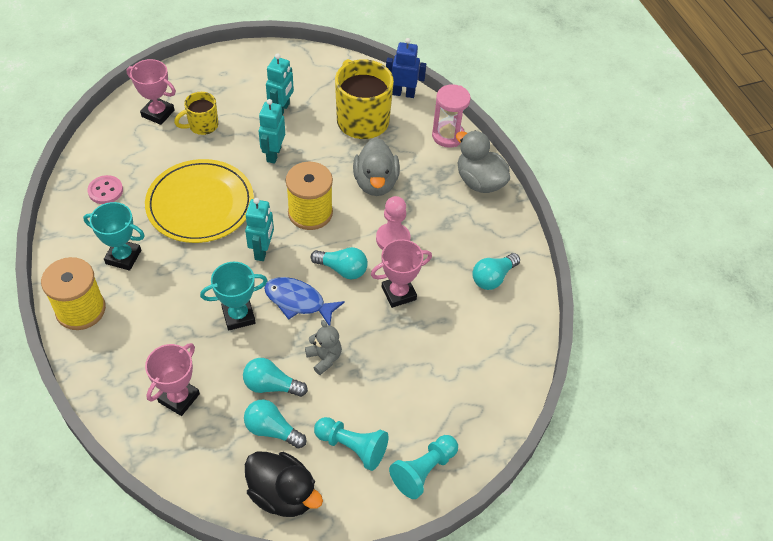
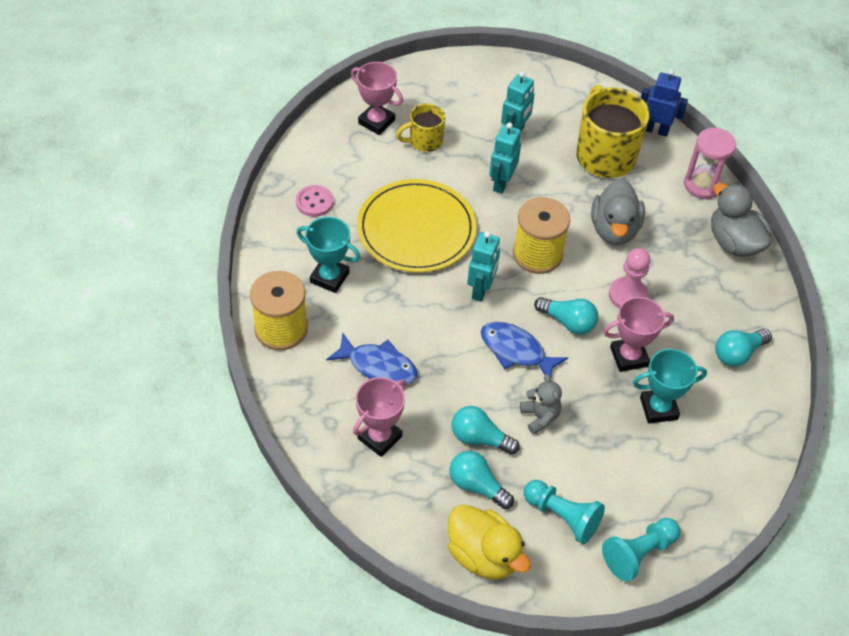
camera: 10 degrees right, 0 degrees up
(173, 332) = (378, 366): none -> blue fish
(238, 316) = (449, 358): turquoise trophy -> turquoise trophy (658, 408)
(283, 494) = (483, 555): black duck -> yellow duck

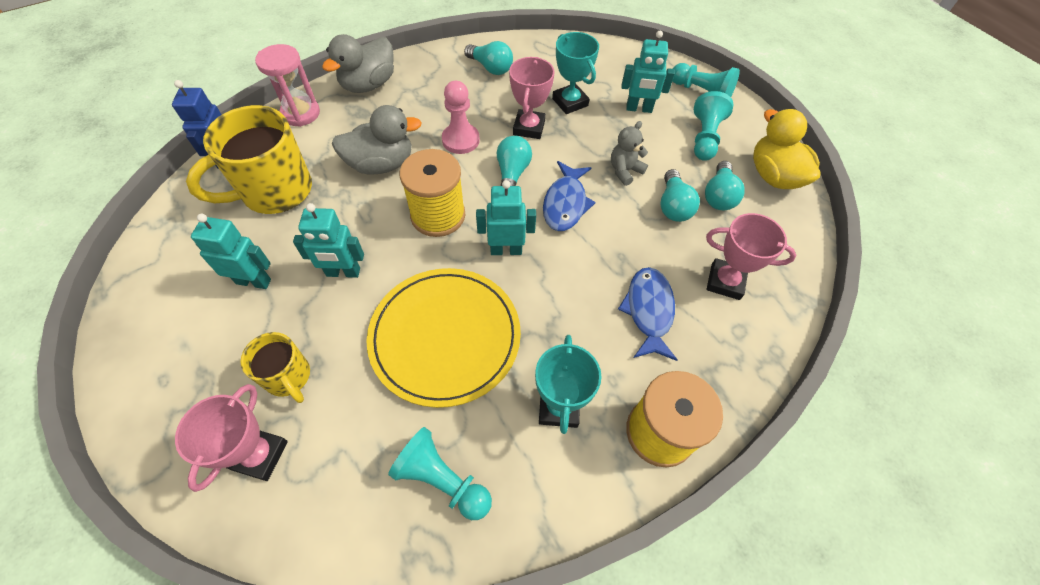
camera: 110 degrees left, 5 degrees up
(314, 202) = (442, 480): pink button -> turquoise pawn
(483, 555) = (773, 176): yellow duck -> yellow duck turned 45 degrees counterclockwise
(628, 472) = (639, 109): none -> turquoise robot
(629, 357) = (529, 127): pink trophy -> pink trophy turned 45 degrees clockwise

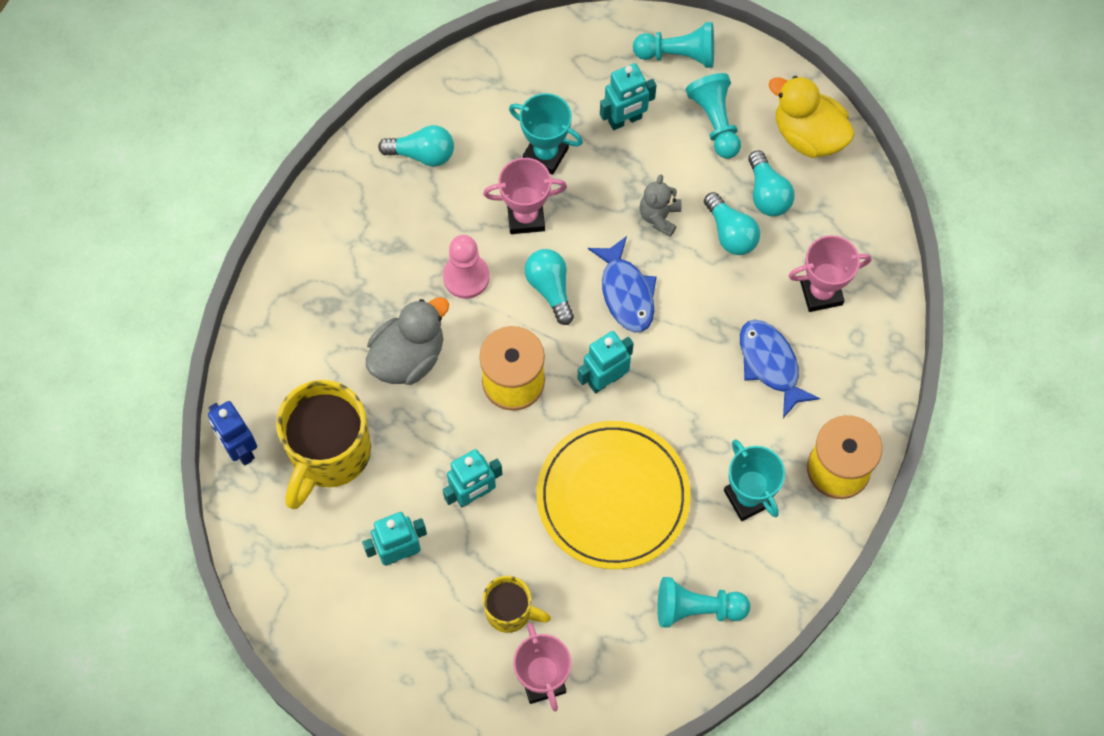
camera: 30 degrees left, 10 degrees up
(301, 113) = (264, 346): pink hourglass -> none
(368, 85) = (304, 261): grey duck -> none
(529, 127) = (525, 217): pink trophy -> pink trophy turned 75 degrees counterclockwise

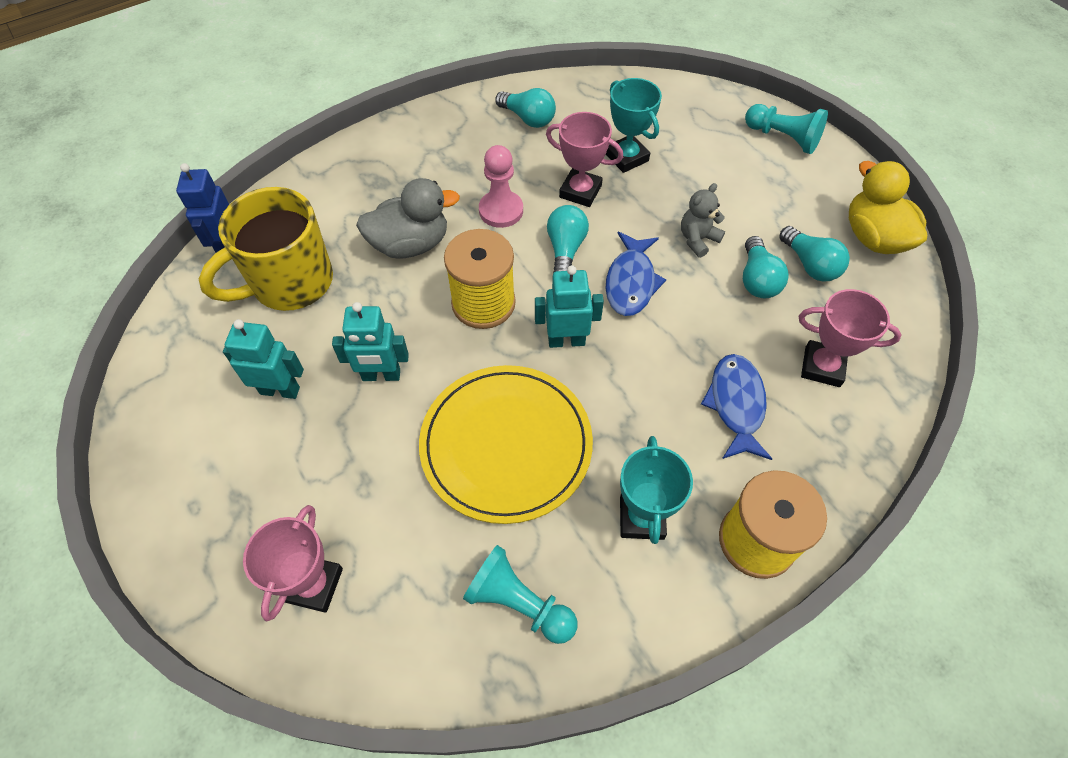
camera: 30 degrees right, 10 degrees down
(510, 611) = (334, 498): yellow mug -> none
(625, 120) = (709, 162): turquoise robot -> none
(715, 122) = (790, 194): turquoise pawn -> none
(767, 193) = (810, 265): turquoise light bulb -> turquoise light bulb turned 45 degrees counterclockwise

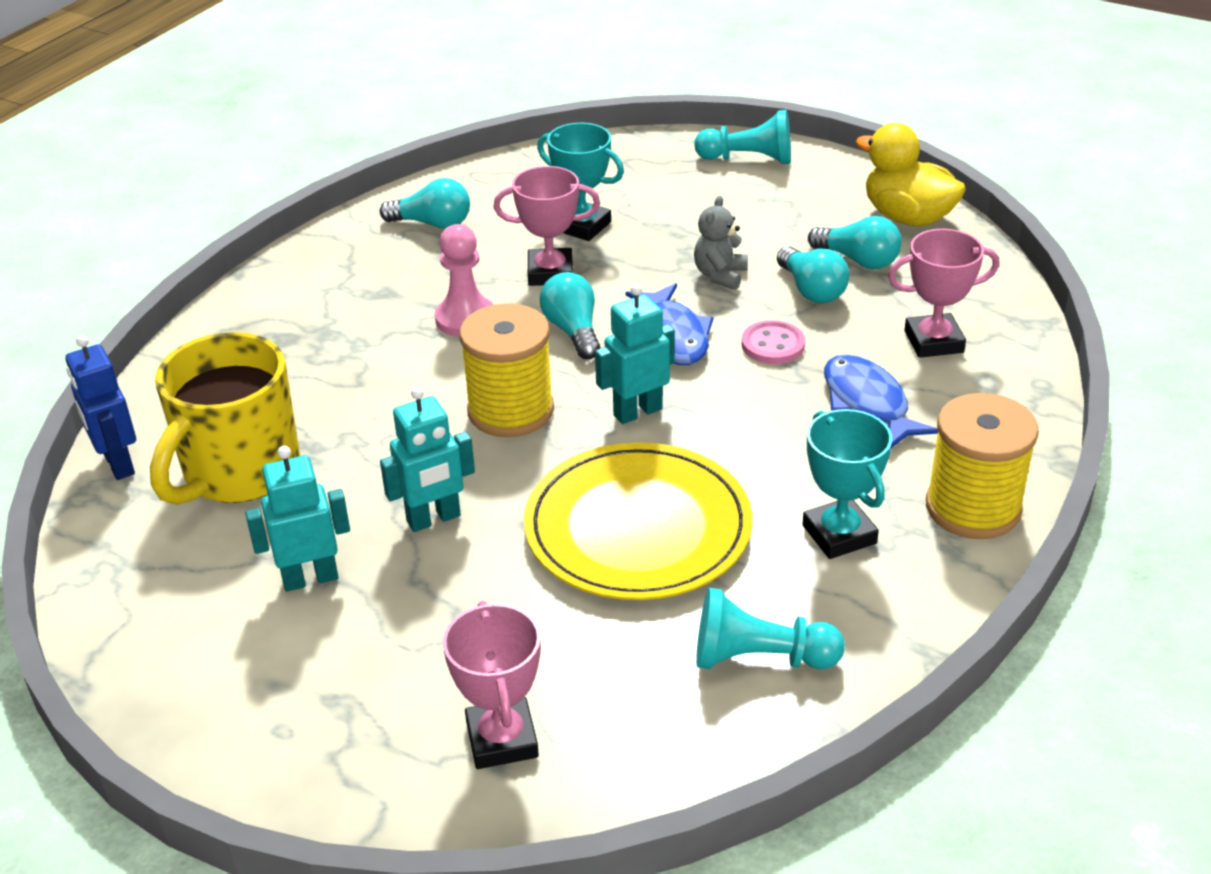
camera: 25 degrees left, 20 degrees down
(410, 244) = (374, 385): grey duck -> none
(698, 320) = (773, 345): none -> pink button

